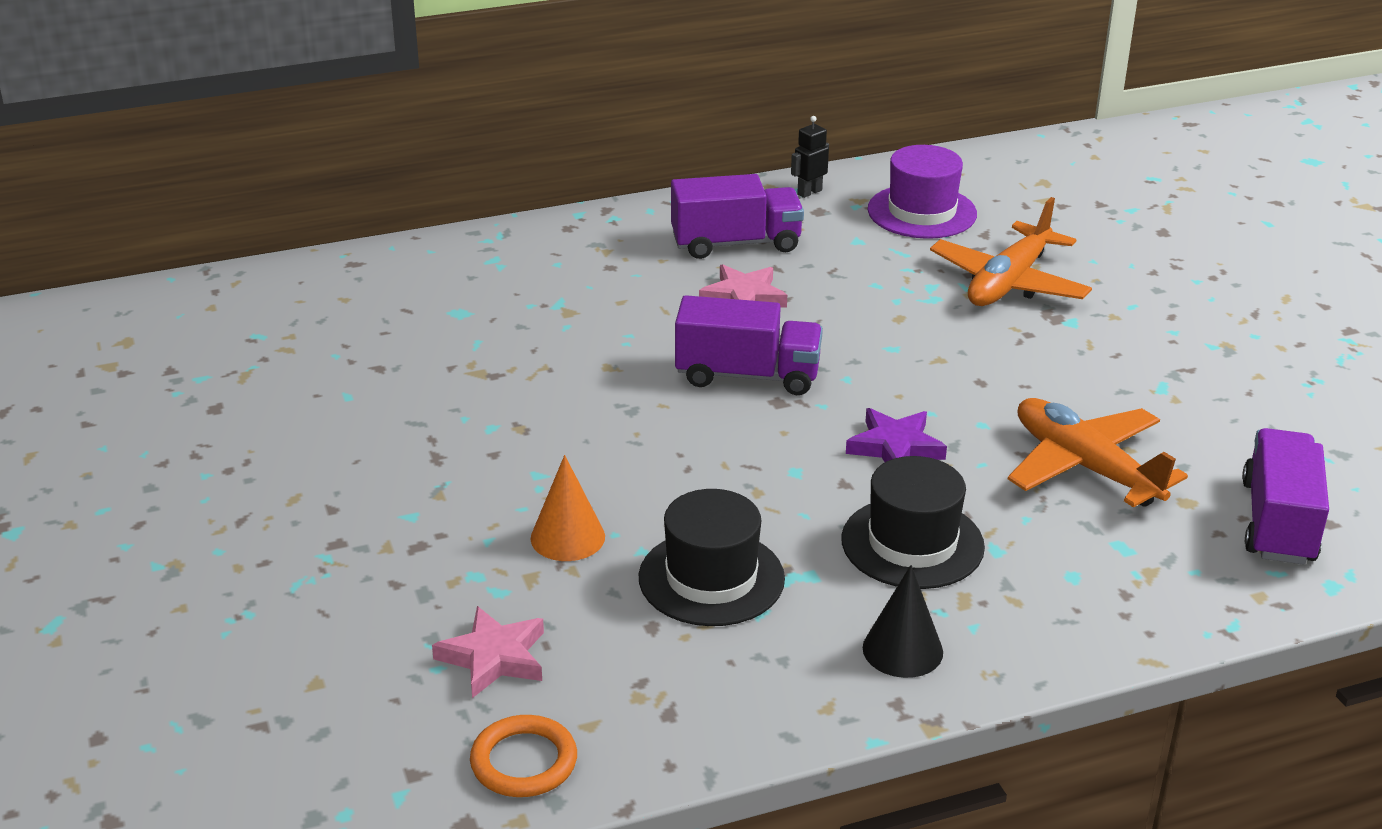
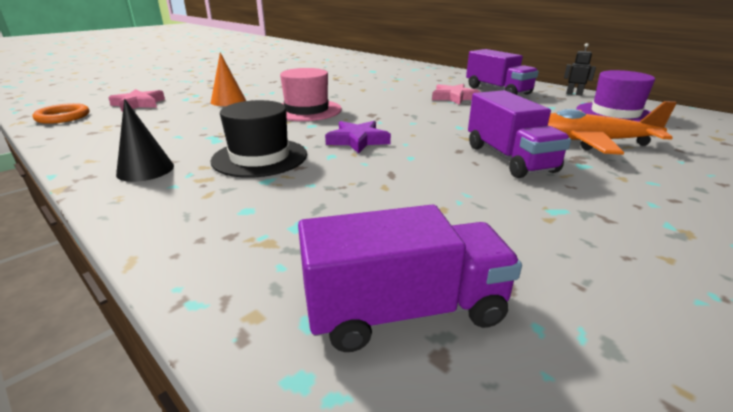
camera: 65 degrees right, 5 degrees down
(706, 459) = (306, 110): none -> pink hat
(711, 578) = (206, 124): black hat -> none
(747, 375) = (387, 107): purple truck -> purple truck (509, 158)
(1085, 467) = (397, 195): orange plane -> none

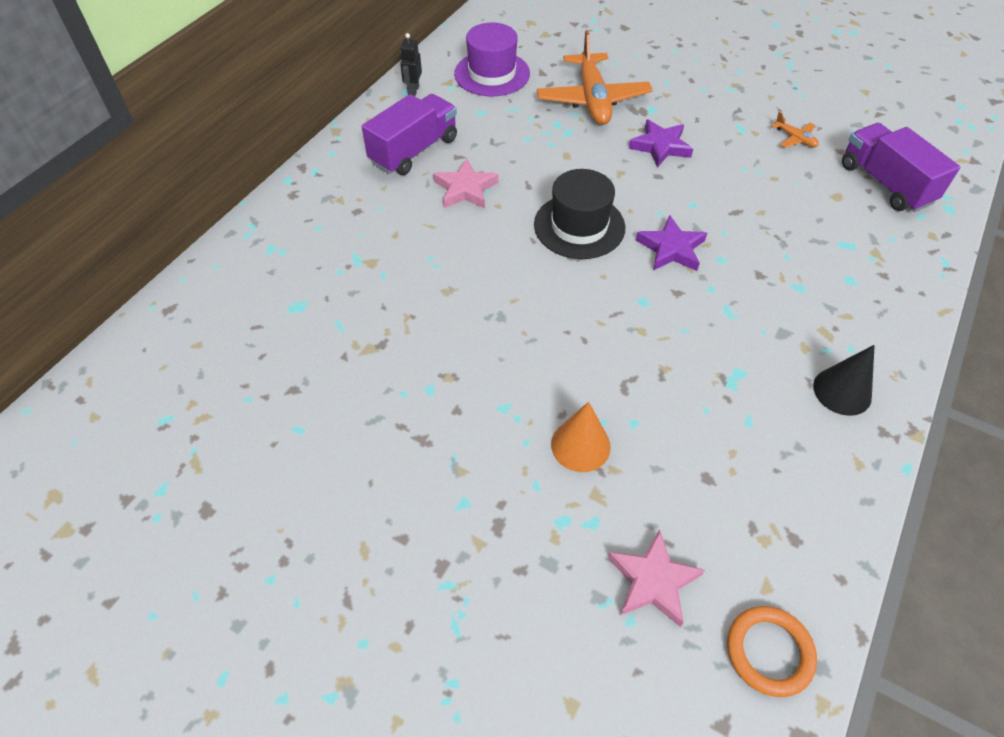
camera: 105 degrees left, 25 degrees up
(260, 157) = (758, 311): black hat -> black hat (579, 226)
(306, 110) = (586, 325): pink hat -> none
(509, 158) = (660, 146): purple truck -> purple star
(538, 248) = (795, 139): none -> orange plane

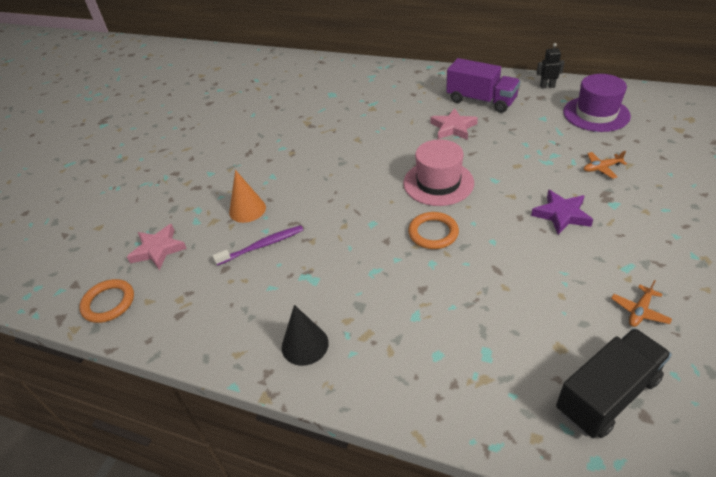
camera: 85 degrees right, 10 degrees down
(579, 226) = (438, 183): black hat -> pink hat
(592, 99) = (601, 168): orange plane -> orange plane, size x0.43
(666, 428) = (262, 245): none -> purple toothbrush
(671, 248) = (433, 233): purple star -> orange ring
(885, 184) = (607, 395): purple truck -> black truck

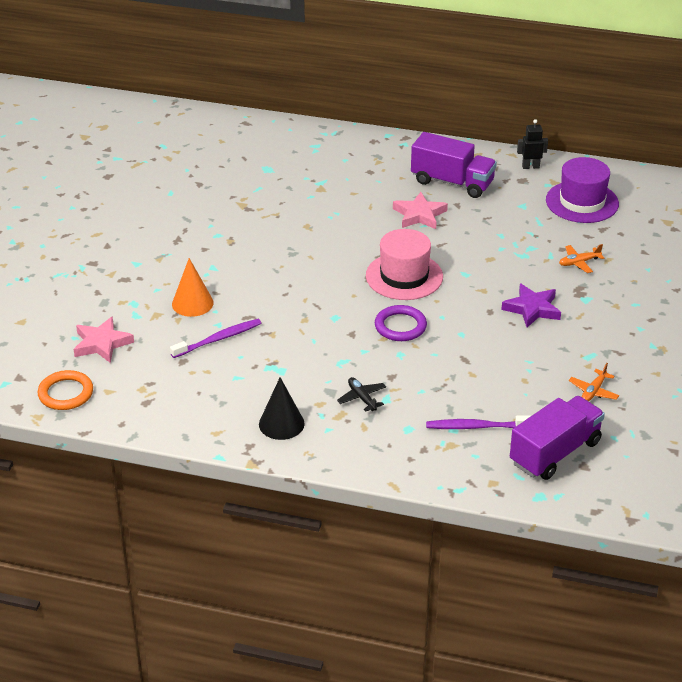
camera: 10 degrees left, 5 degrees down
(390, 314) = (362, 398): none -> black plane
(433, 233) = (400, 326): orange ring -> purple ring
(512, 355) = (476, 427): none -> purple toothbrush
(607, 395) = (555, 453): black truck -> purple truck

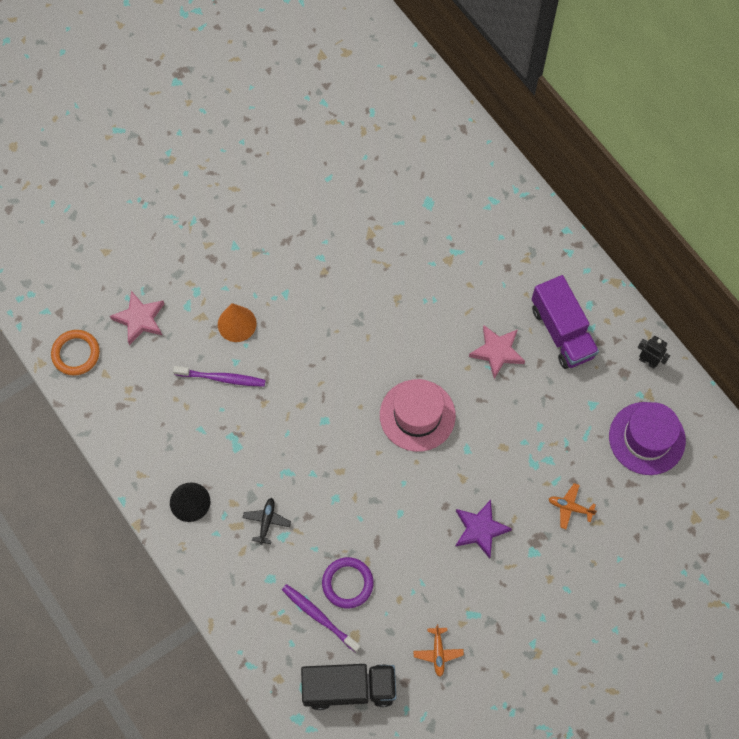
camera: 40 degrees right, 30 degrees up
(400, 326) = (363, 469): purple ring -> purple ring (347, 583)
(555, 453) = (349, 688): purple truck -> black truck
(593, 391) = (438, 652): orange plane -> orange plane turned 75 degrees counterclockwise

